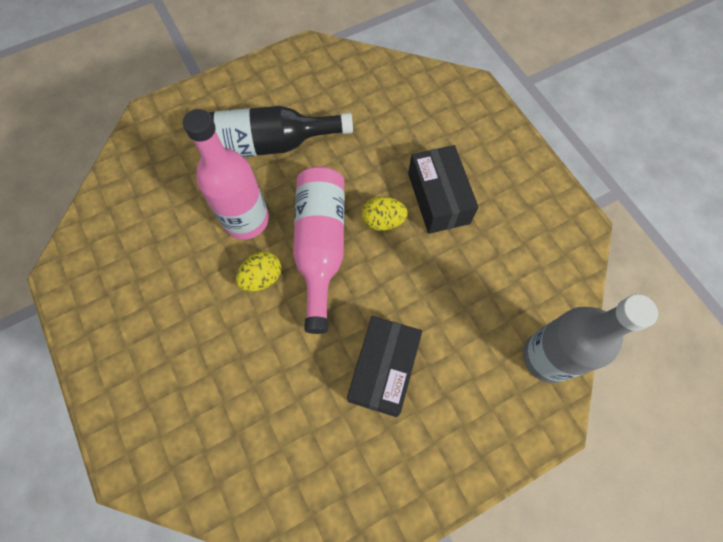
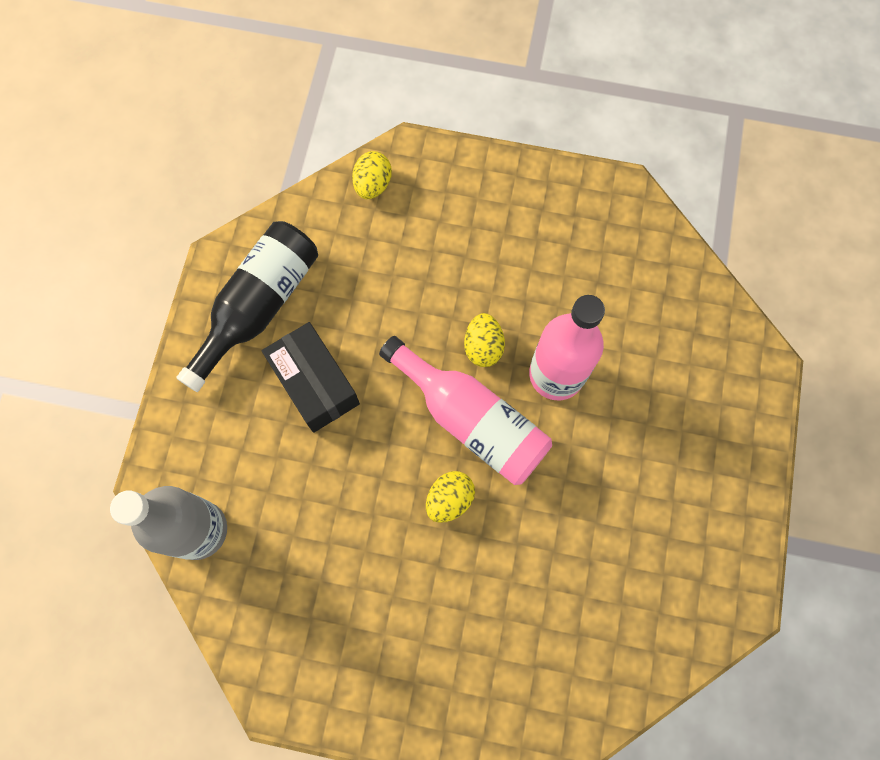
camera: 130 degrees right, 5 degrees up
(181, 472) = (373, 185): none -> yellow egg
(269, 144) = (631, 458): black bottle -> black bottle (259, 306)
(438, 198) = (428, 577): black box -> none

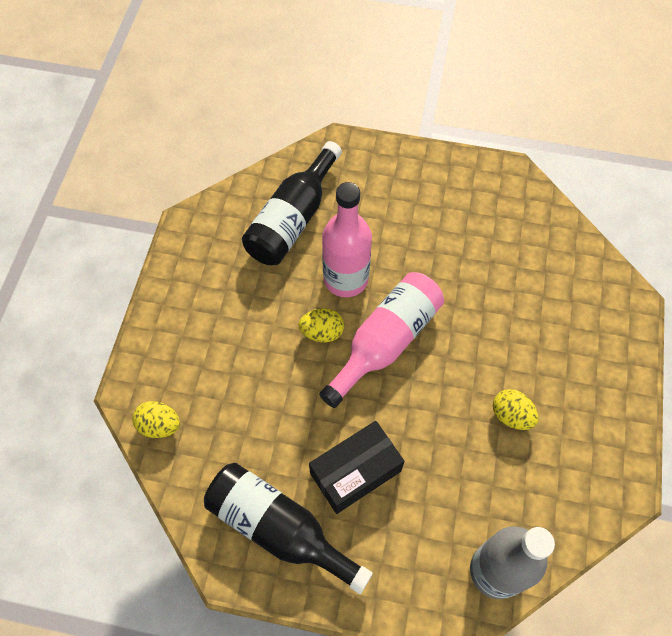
camera: 90 degrees left, 10 degrees down
(449, 499) = (452, 359): yellow egg -> yellow egg (511, 415)
(639, 310) = (292, 219): none -> black bottle

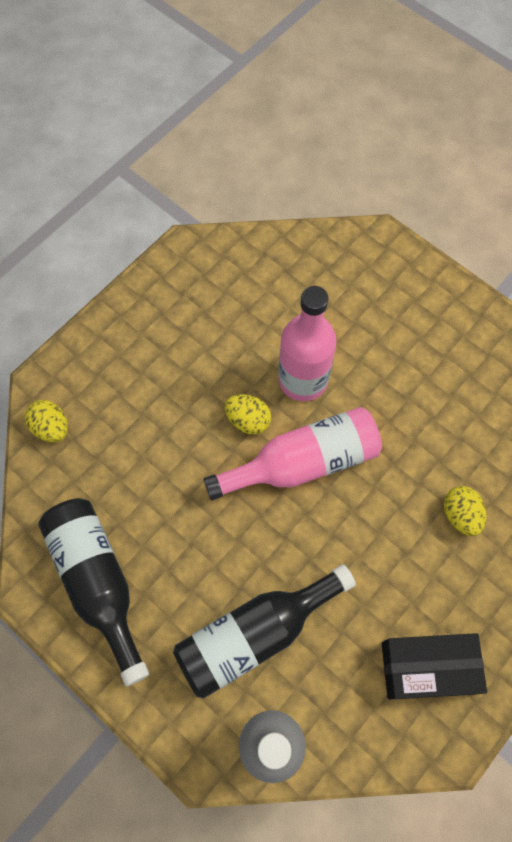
camera: 30 degrees right, 5 degrees up
(292, 219) = (288, 294): black bottle -> black bottle (255, 634)
(355, 472) = (197, 571): black box -> black box (427, 668)
(511, 415) = (381, 603): yellow egg -> yellow egg (460, 515)

